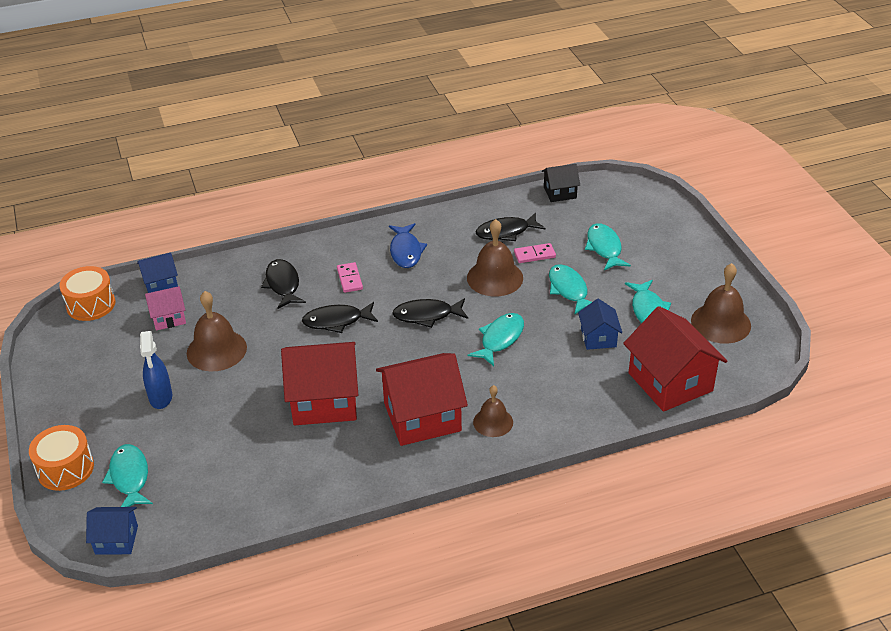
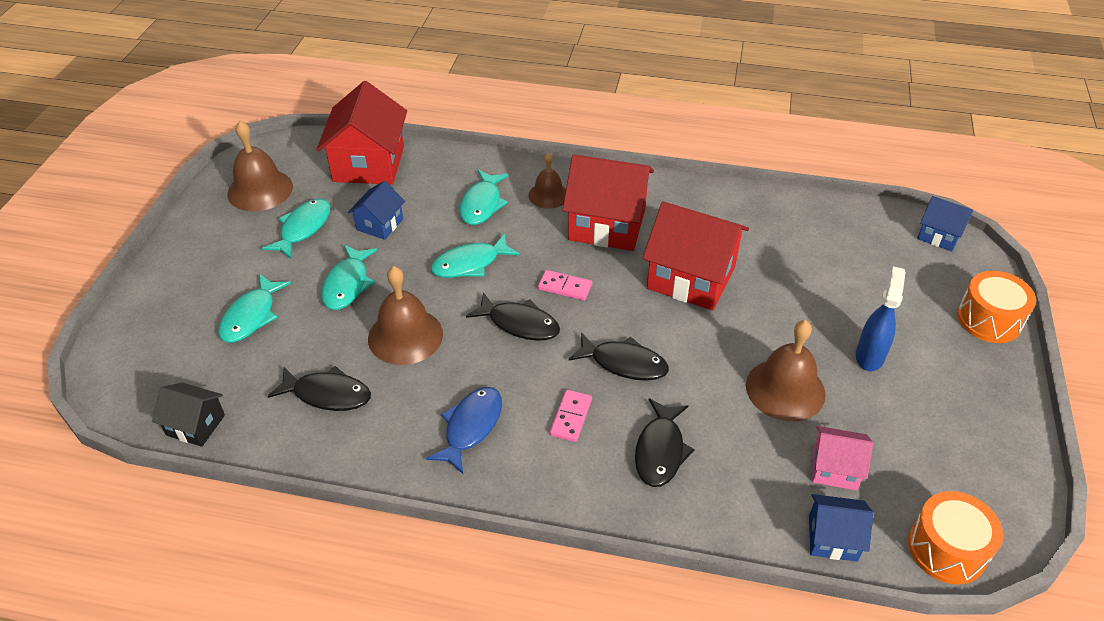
camera: 150 degrees left, 5 degrees up
(129, 477) = (919, 284): turquoise fish -> turquoise fish (482, 204)
(534, 255) = (332, 345): pink domino -> pink domino (565, 287)

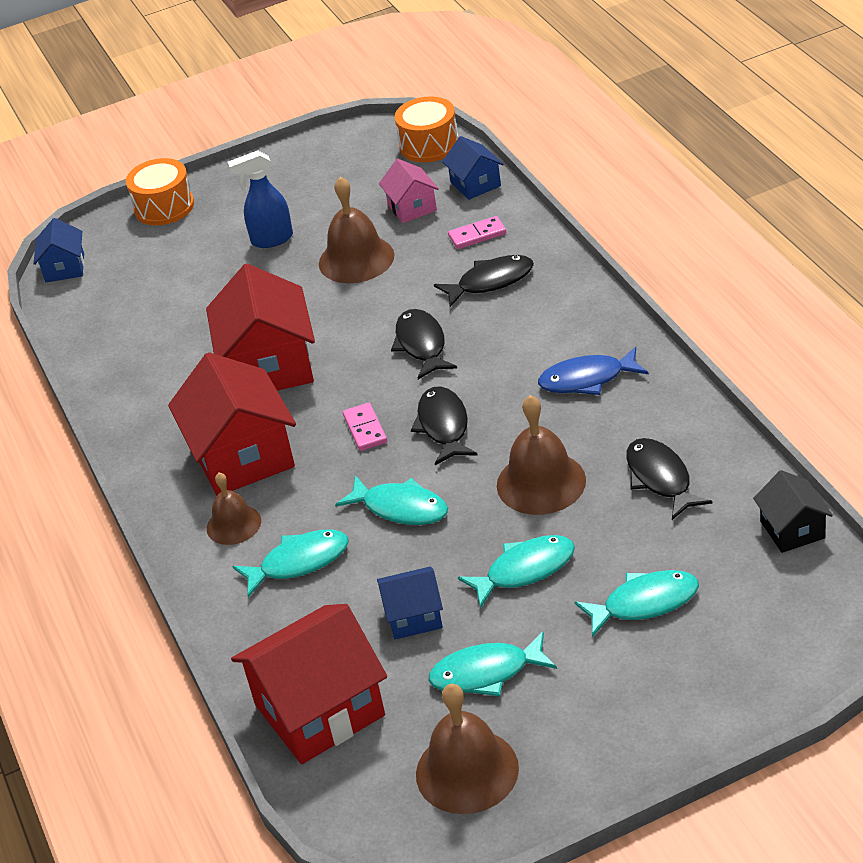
camera: 120 degrees left, 5 degrees down
(571, 417) = (512, 338): pink domino -> pink domino (477, 235)

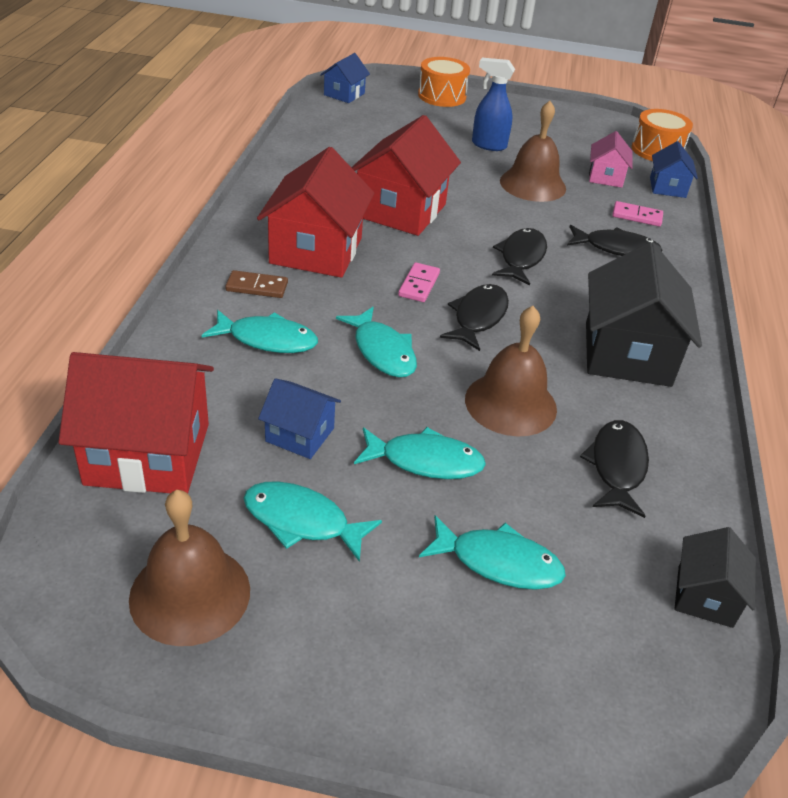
camera: 25 degrees right, 0 degrees up
(233, 524) = (257, 287): brown bell -> brown domino
(587, 379) = (627, 354): blue fish -> black house

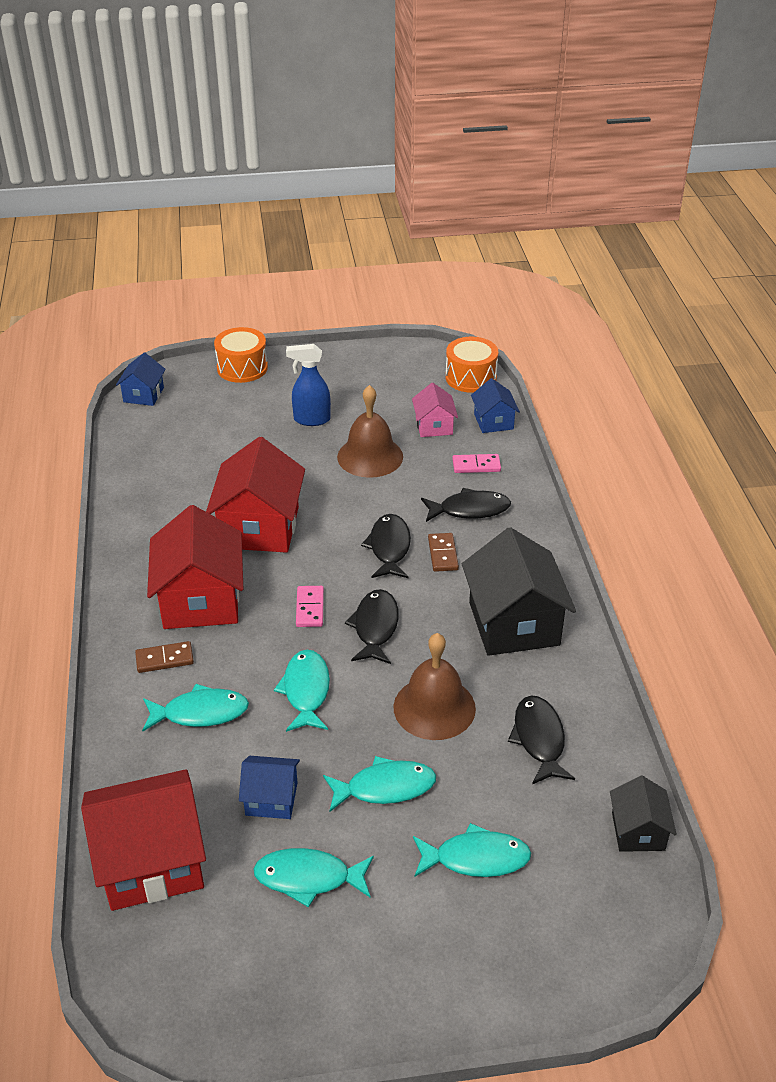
camera: 15 degrees left, 0 degrees up
(190, 594) = (248, 972): brown bell -> none
(382, 351) = (306, 691): turquoise fish -> turquoise fish turned 135 degrees counterclockwise
(574, 276) = (442, 554): none -> brown domino

